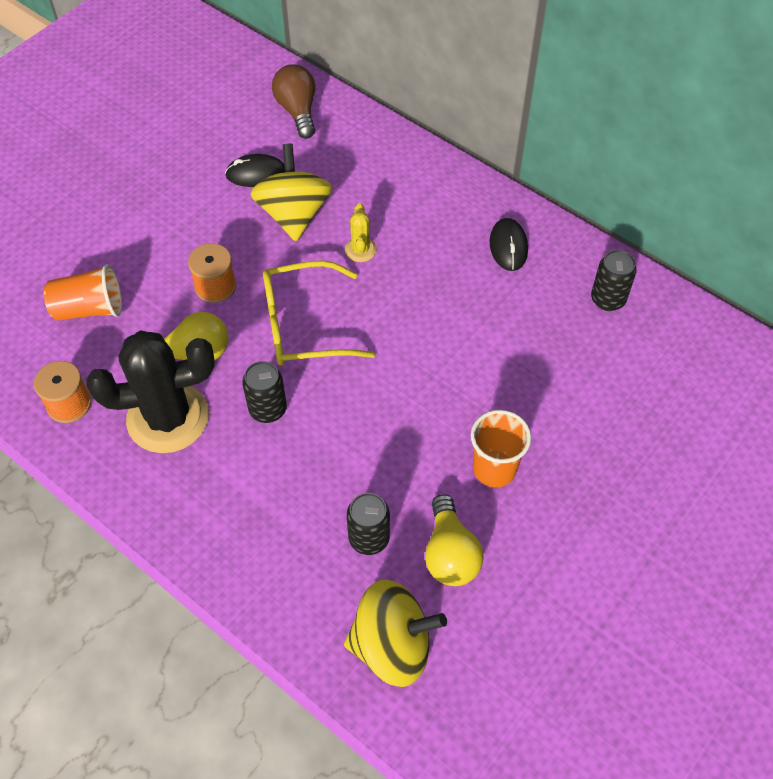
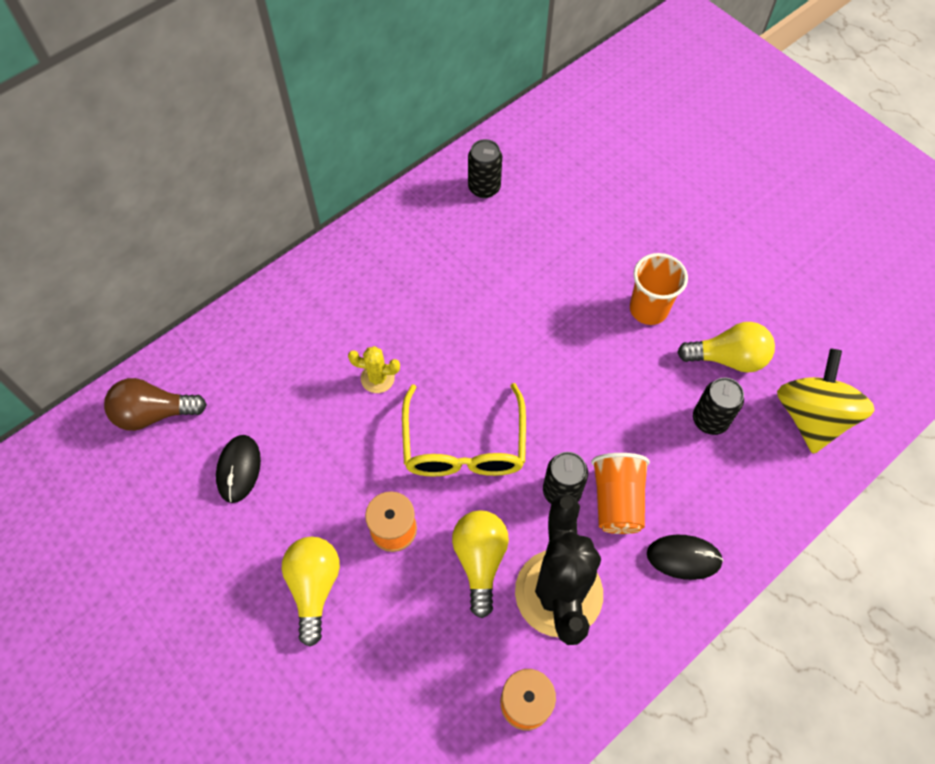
camera: 80 degrees left, 5 degrees up
(89, 309) = (395, 675): orange cup -> orange cup (617, 501)
(159, 242) = (314, 587): none -> yellow light bulb
(294, 214) = (311, 436): yellow spinning top -> none
(508, 246) = (405, 250): black mouse -> black mouse (683, 558)

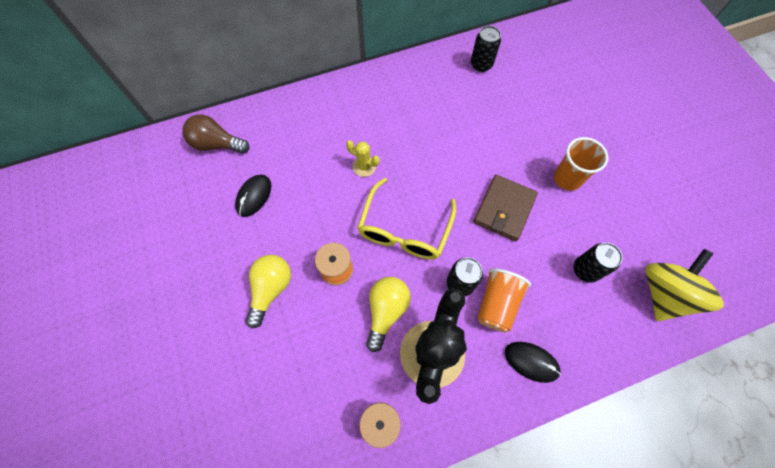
camera: 20 degrees right, 5 degrees up
(583, 375) = (504, 209): none -> brown wallet
(728, 358) = (614, 231): yellow light bulb -> none

